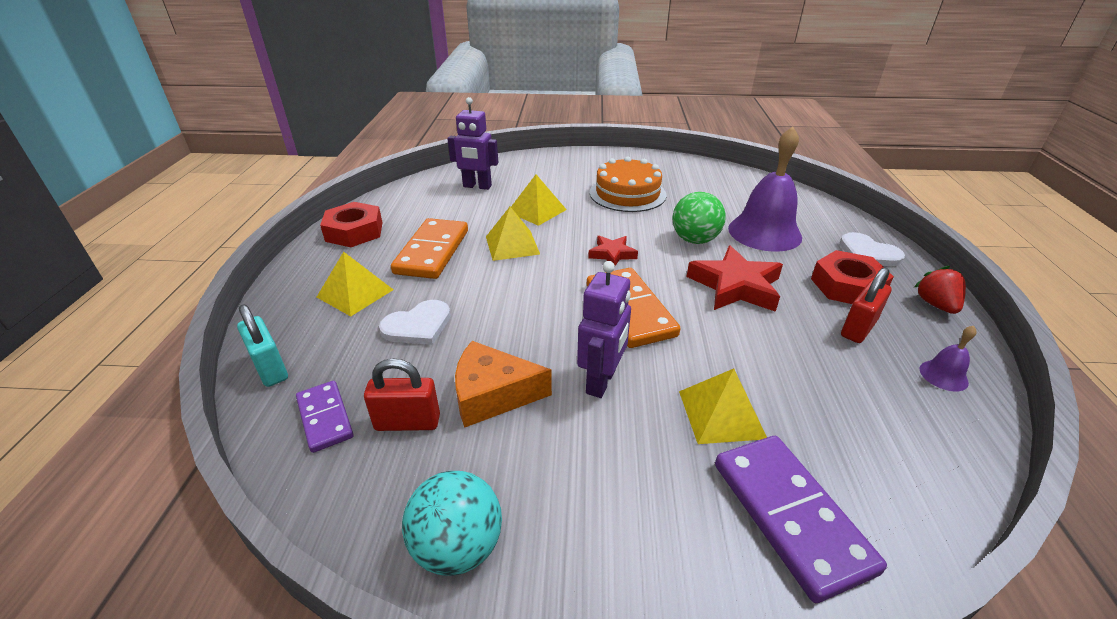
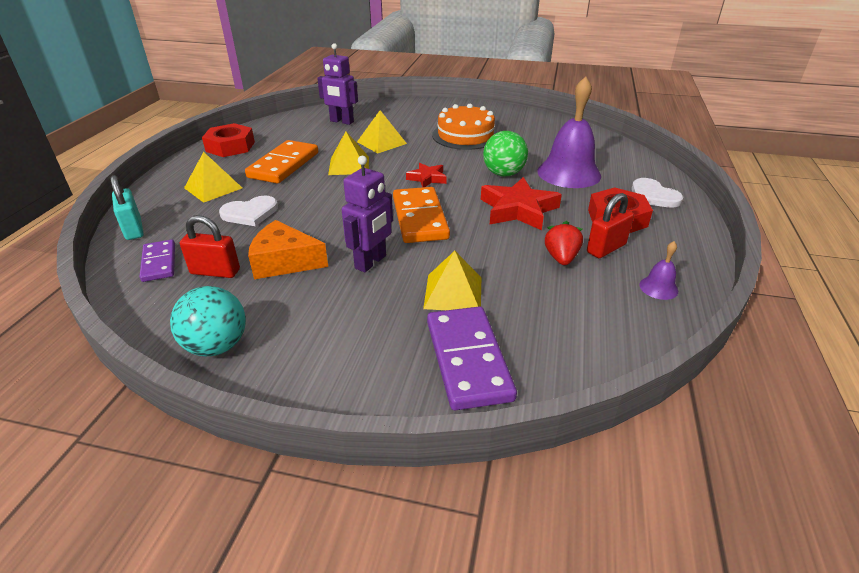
camera: 10 degrees right, 0 degrees up
(935, 305) = (688, 238): red strawberry -> red strawberry (561, 258)

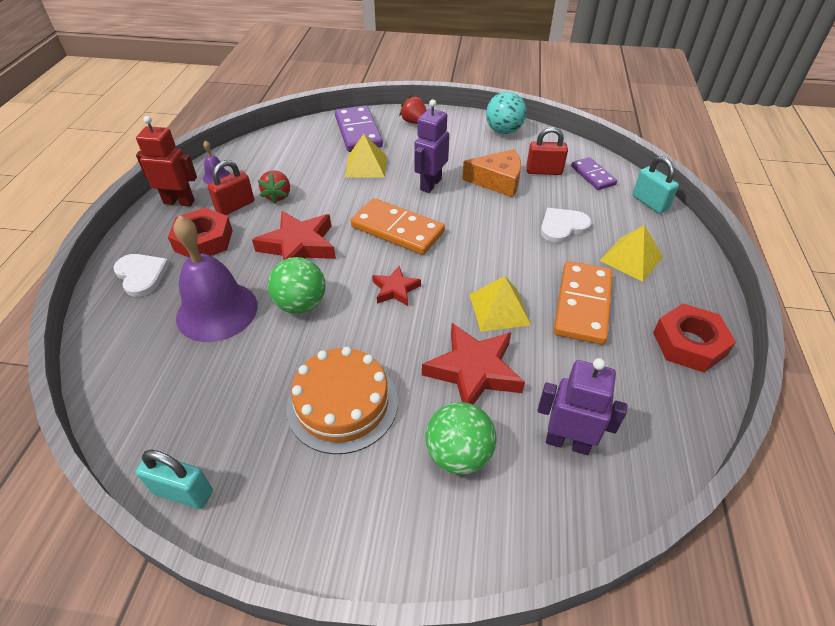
camera: 175 degrees right, 10 degrees up
(363, 377) = (414, 122): none -> red strawberry
(381, 142) = (473, 371): yellow pyramid -> red star
(401, 121) = (458, 455): none -> green ball
(419, 218) = (397, 229): orange domino -> orange domino turned 45 degrees counterclockwise
(542, 117) = (183, 492): none -> turquoise padlock
(679, 257) = (179, 202): none -> red robot

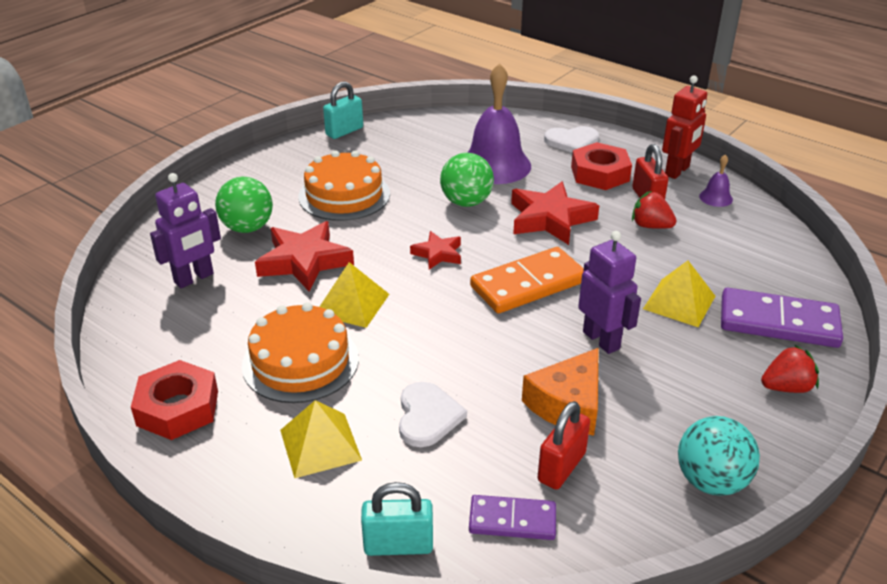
camera: 120 degrees right, 10 degrees down
(582, 304) = (300, 361): orange domino -> orange cake

